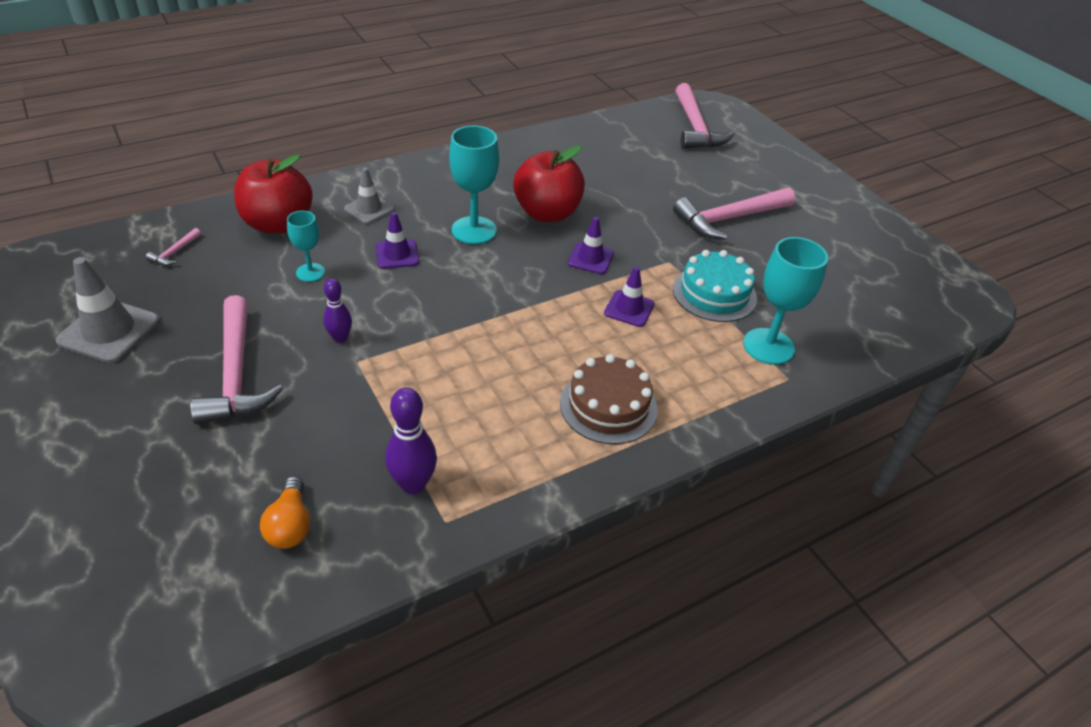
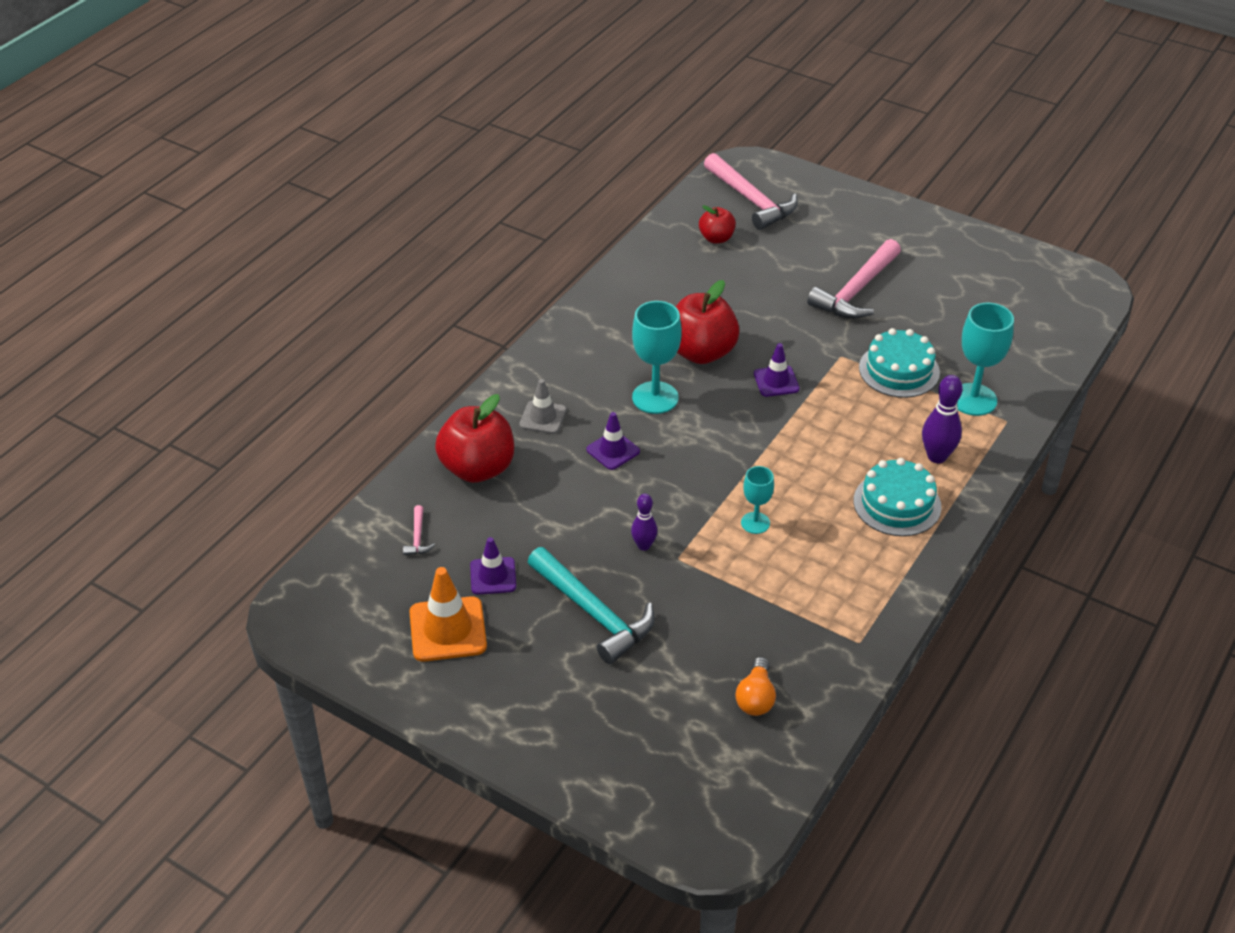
camera: 25 degrees left, 0 degrees up
(109, 331) = (448, 629): grey traffic cone -> orange traffic cone
(236, 374) = (594, 613): pink hammer -> turquoise hammer
(290, 525) = (755, 697): orange light bulb -> orange light bulb turned 45 degrees clockwise
(310, 272) = (557, 501): turquoise goblet -> turquoise goblet (755, 523)
(413, 484) = (812, 628): purple bowling pin -> purple bowling pin (937, 456)
(608, 406) = (897, 504): brown cake -> turquoise cake
(629, 309) = (845, 414): purple traffic cone -> purple traffic cone (493, 576)
(641, 142) = (716, 238): none -> red apple

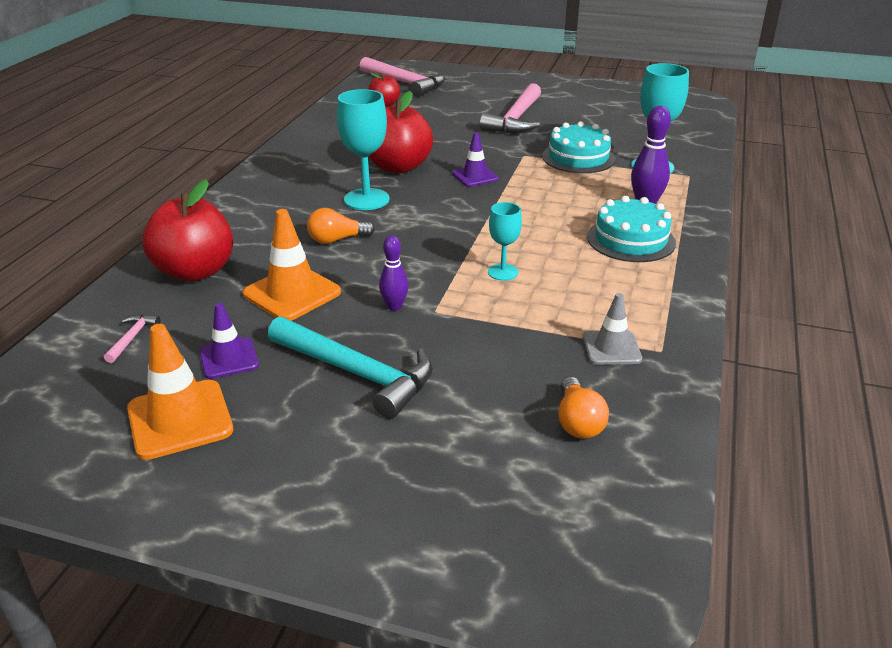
camera: 15 degrees left, 10 degrees down
(418, 537) = (132, 337): pink hammer -> pink hammer turned 150 degrees counterclockwise
(543, 417) = (258, 226): grey traffic cone -> grey traffic cone (611, 348)
(558, 512) = (292, 293): none -> orange traffic cone
(613, 450) = (337, 240): purple traffic cone -> orange light bulb

